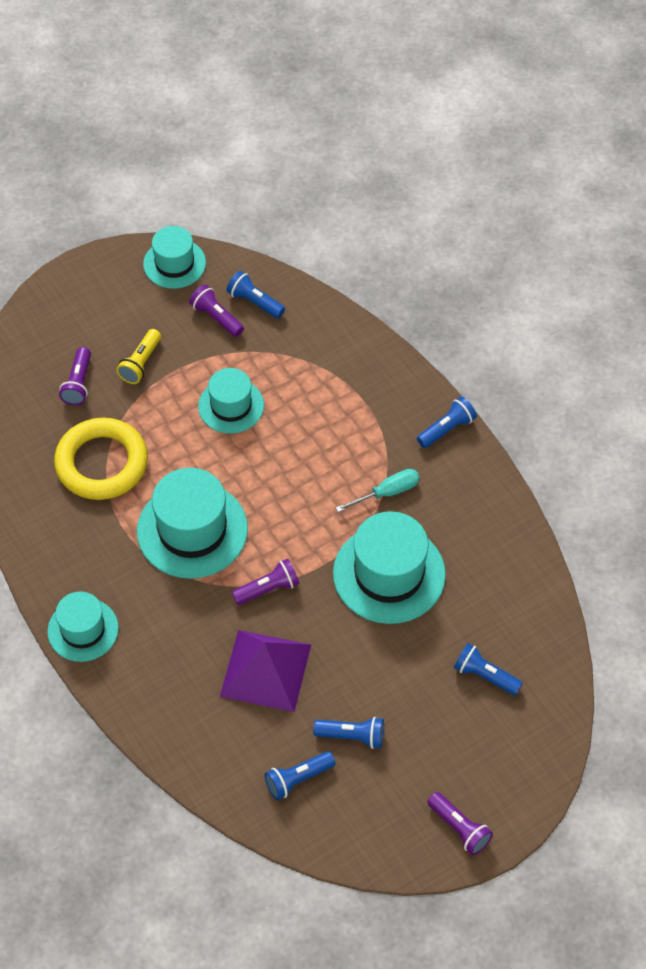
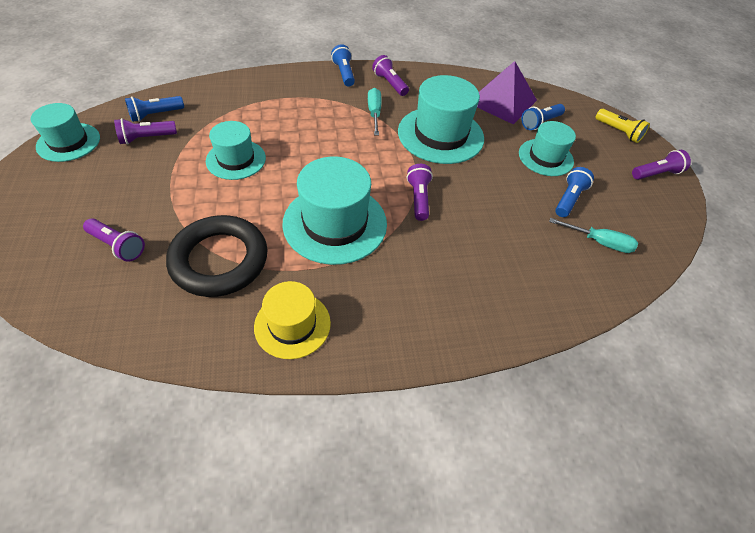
camera: 70 degrees left, 5 degrees down
(64, 549) = (292, 324): none -> yellow hat
(83, 630) = (392, 342): turquoise hat -> turquoise hat (545, 157)
(102, 463) = (219, 260): yellow ring -> black ring
(141, 363) = (142, 196): yellow flashlight -> yellow flashlight (618, 132)
(265, 670) = (493, 226): purple pyramid -> purple pyramid (502, 101)
(298, 779) = (599, 242): blue flashlight -> turquoise screwdriver
(458, 485) = (390, 83): none -> purple flashlight

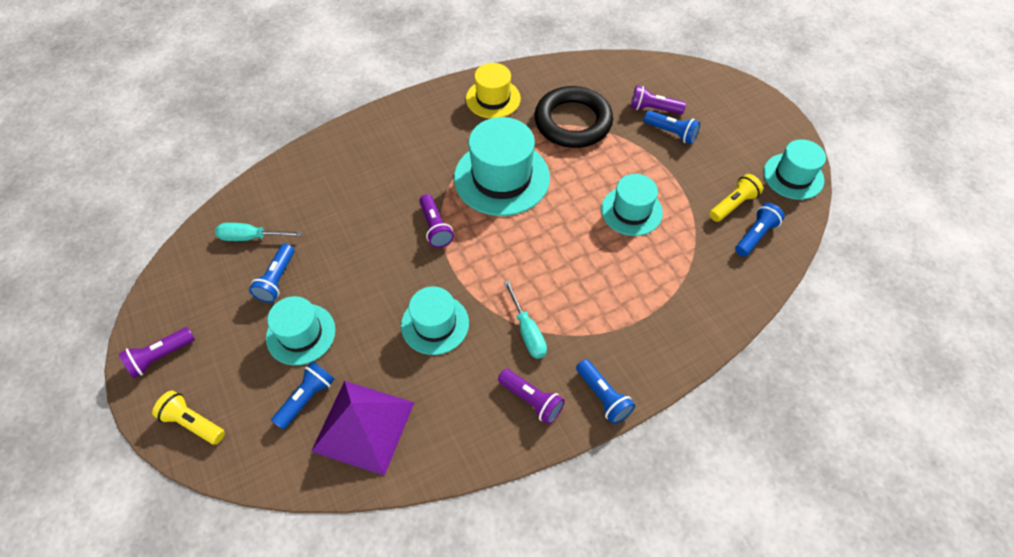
camera: 165 degrees right, 5 degrees up
(129, 213) = (671, 133): none -> blue flashlight
(147, 138) = (733, 205): purple flashlight -> yellow flashlight
(440, 135) = (435, 324): turquoise hat -> turquoise hat, size x0.62

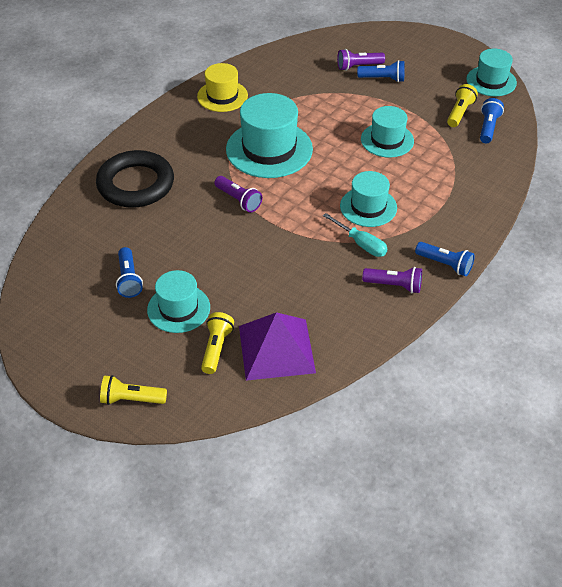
camera: 25 degrees left, 10 degrees down
(160, 356) = (66, 367): purple flashlight -> none
(250, 237) = (81, 258): turquoise screwdriver -> none
(306, 398) = (216, 348): blue flashlight -> yellow flashlight
(435, 324) = (285, 264): turquoise hat -> turquoise hat (368, 207)
(573, 122) = (300, 94): black ring -> black ring (136, 184)

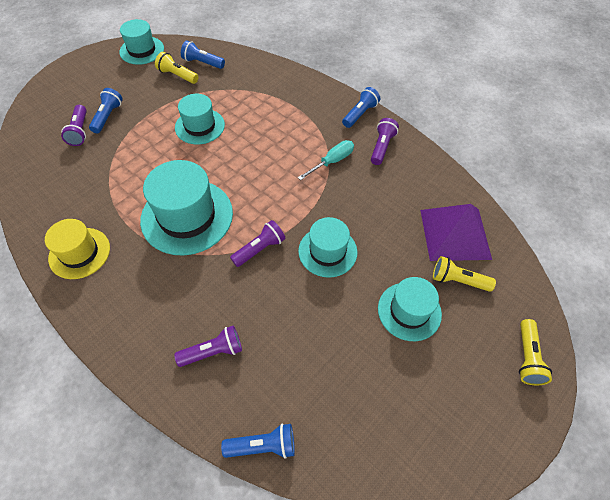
camera: 85 degrees left, 10 degrees up
(129, 279) = (367, 360): blue flashlight -> blue flashlight (263, 445)
(136, 184) = (213, 351): black ring -> purple flashlight
(368, 207) = (286, 151): turquoise hat -> turquoise hat (327, 251)

